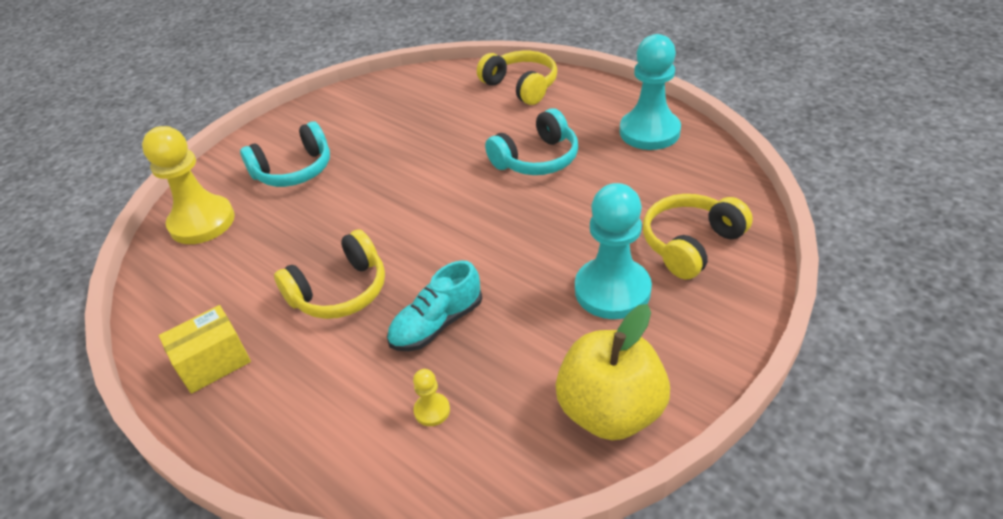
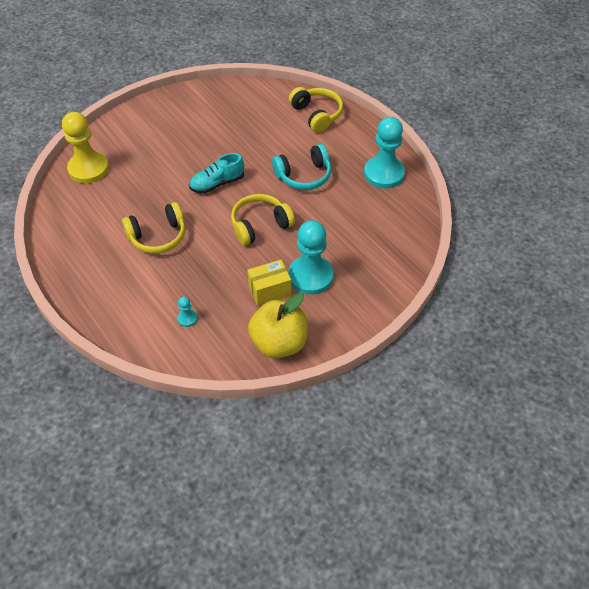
camera: 10 degrees right, 10 degrees up
(214, 363) = (80, 262): yellow box -> yellow box (269, 290)
(294, 170) = (151, 145): turquoise headphones -> none
(432, 410) = (187, 318): yellow pawn -> turquoise pawn
(437, 324) = (205, 271): turquoise shoe -> turquoise shoe (217, 183)
(690, 244) = (369, 259): yellow headphones -> yellow headphones (260, 225)

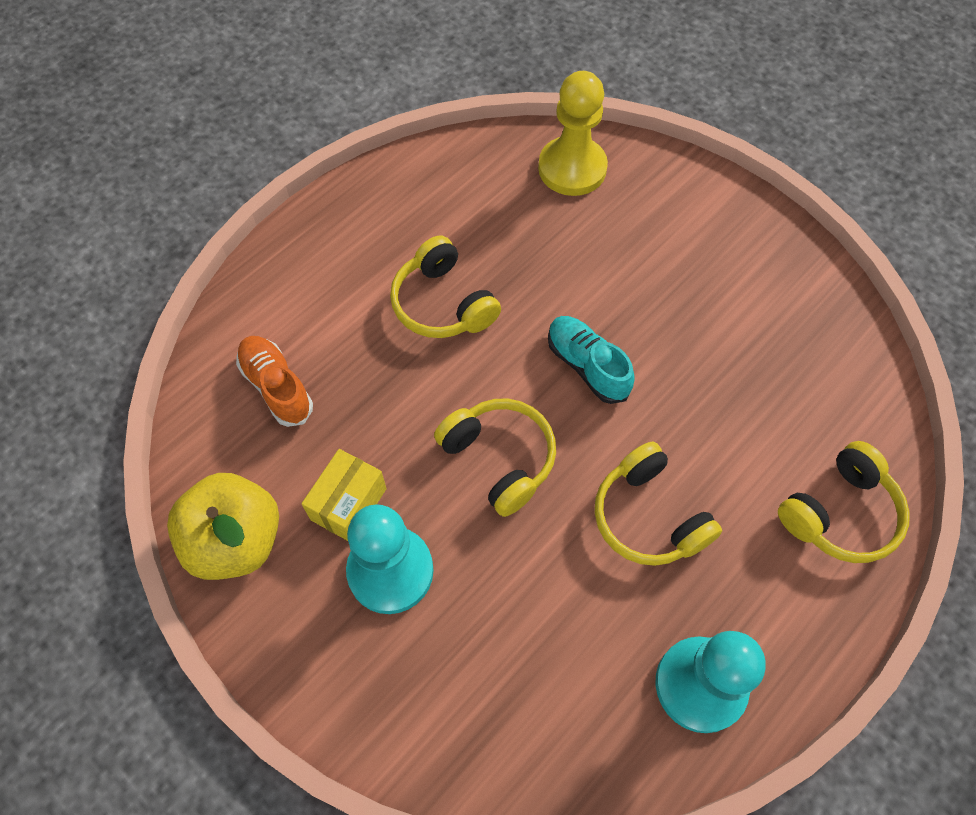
camera: 80 degrees right, 10 degrees up
(187, 318) = (277, 387): turquoise pawn -> orange shoe
(269, 290) = (348, 504): yellow box -> yellow box turned 60 degrees clockwise
(304, 176) = (648, 516): turquoise headphones -> yellow headphones

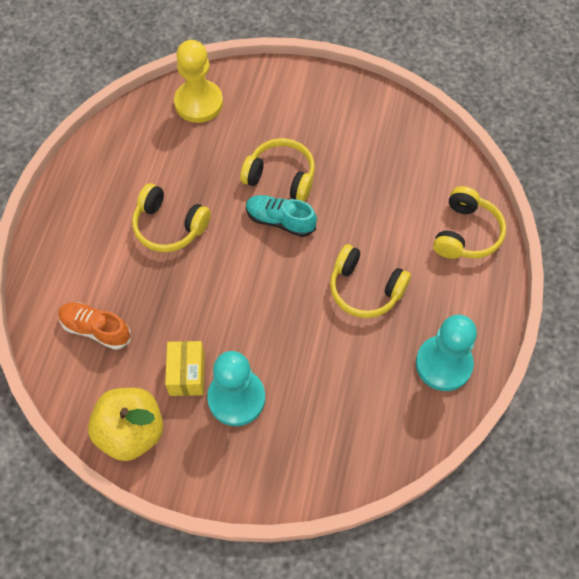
camera: 30 degrees left, 0 degrees up
(499, 458) = (261, 301): yellow headphones -> yellow headphones (281, 177)

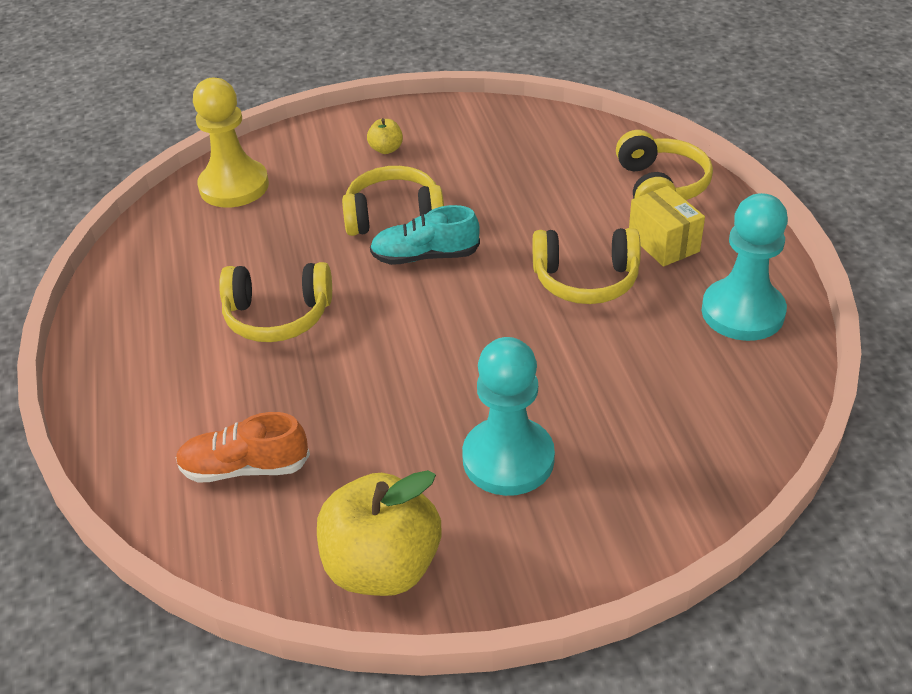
camera: 25 degrees left, 20 degrees down
(187, 374) = (418, 462): yellow box -> yellow box (663, 243)
(310, 113) = (386, 149): none -> yellow apple

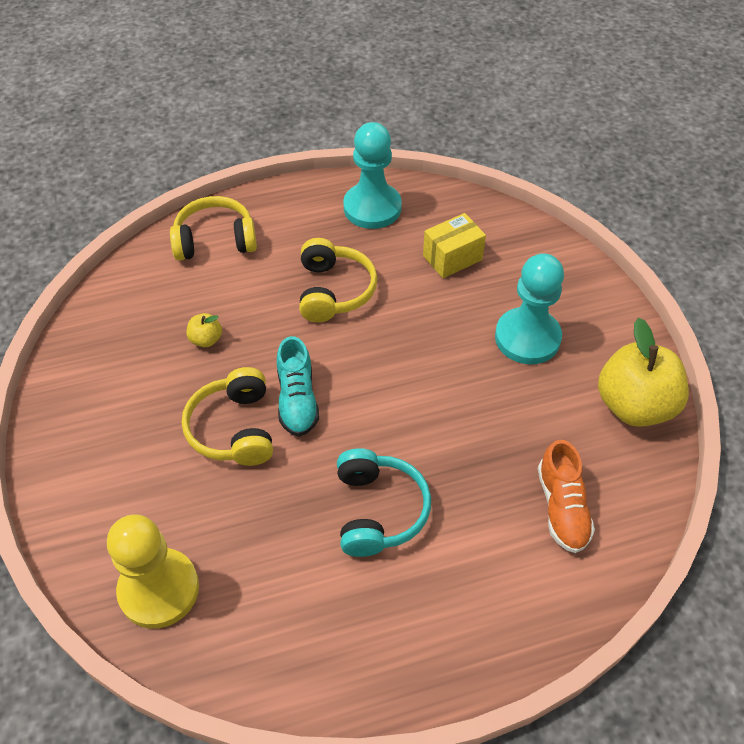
camera: 95 degrees left, 10 degrees up
(278, 316) = (378, 510): yellow headphones -> turquoise headphones
(386, 149) = (116, 444): yellow apple -> yellow apple (206, 339)
(663, 243) = (291, 243): yellow box -> yellow box (452, 258)

